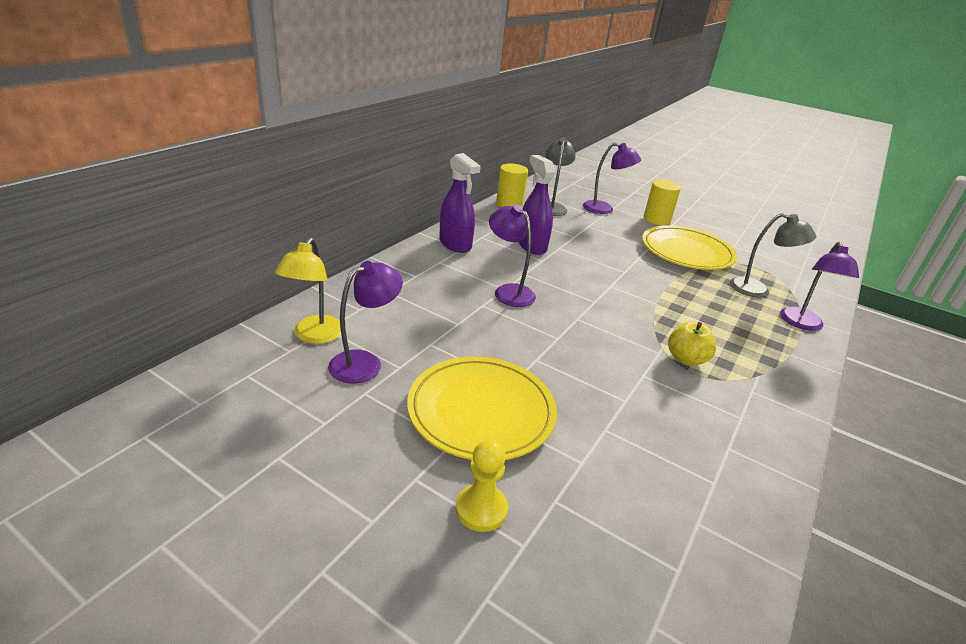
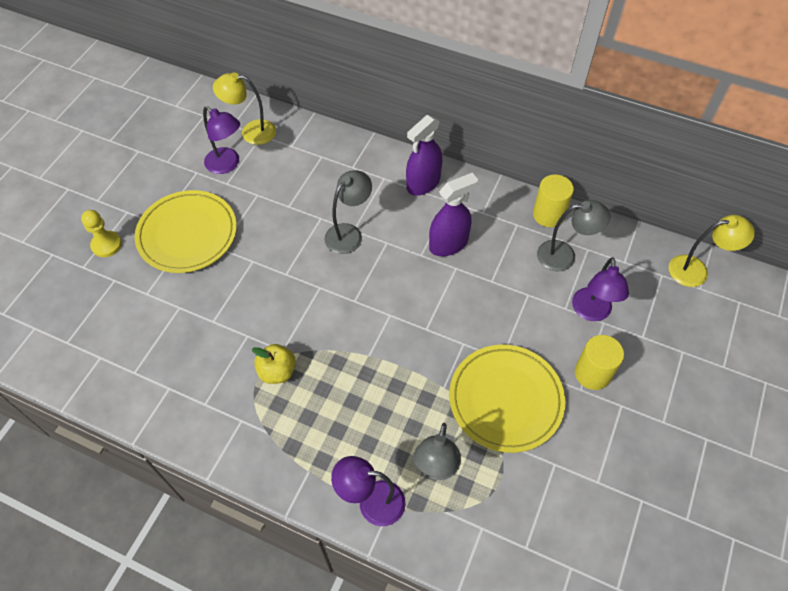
camera: 85 degrees right, 25 degrees up
(508, 291) = (349, 233): purple lamp -> grey lamp
(569, 174) = (696, 270): none -> yellow lamp

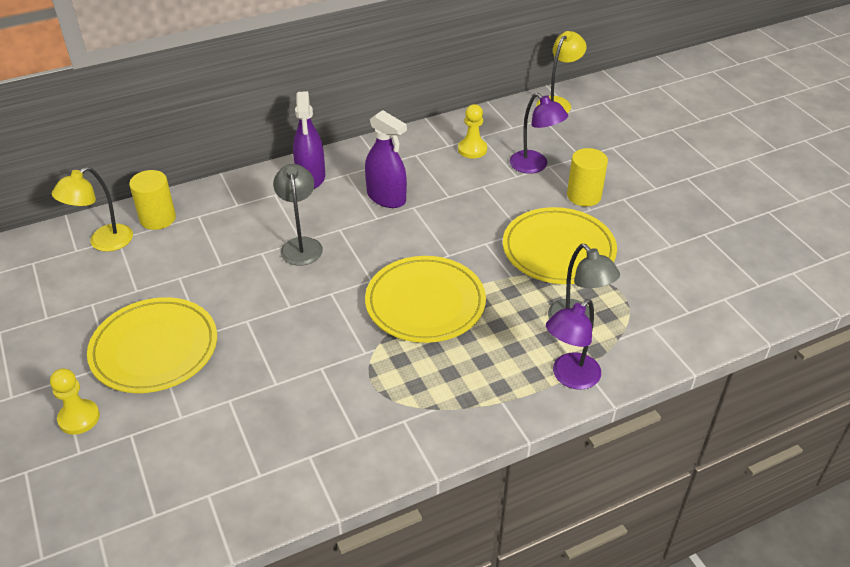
camera: 50 degrees left, 15 degrees down
(227, 165) = (116, 278): purple lamp -> none
(277, 371) = (382, 368): yellow apple -> none
(362, 351) = (425, 303): none -> yellow plate
(448, 244) = (386, 198): purple spray bottle -> purple spray bottle turned 120 degrees clockwise
(548, 214) = (427, 135): yellow cylinder -> yellow cylinder (158, 218)
(564, 255) = (472, 149): grey lamp -> yellow pawn

